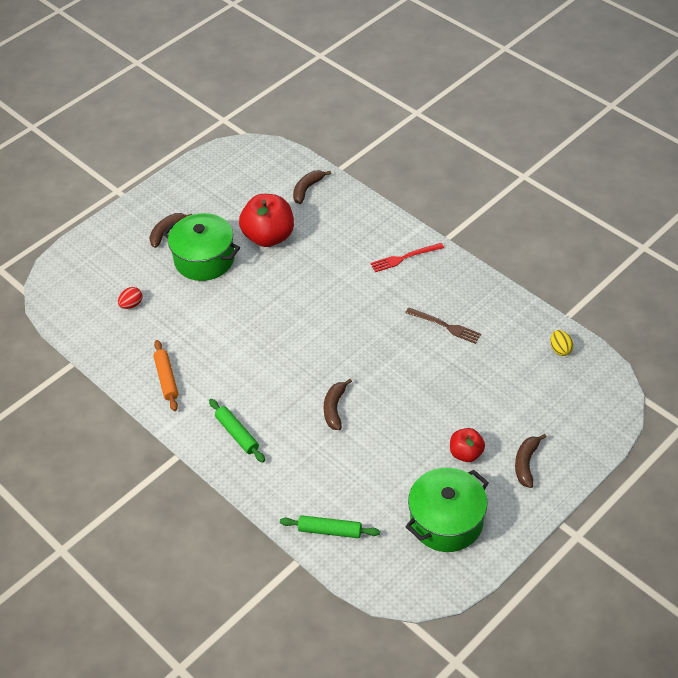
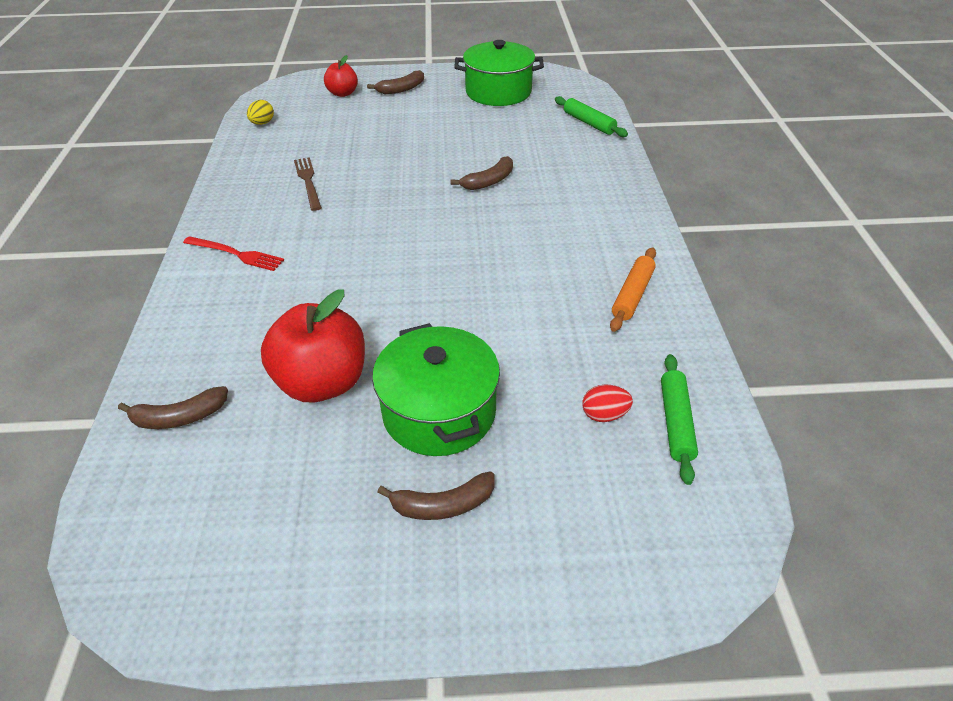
camera: 140 degrees left, 5 degrees down
(237, 434) = (601, 210): green rolling pin -> green rolling pin (675, 422)
(466, 453) = (431, 111): red apple -> red apple (343, 93)

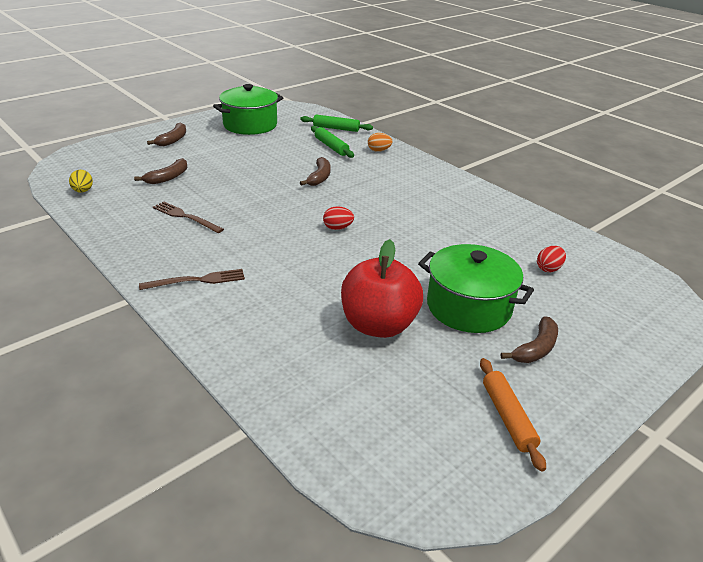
camera: 40 degrees left, 10 degrees down
(179, 417) = (310, 392): brown banana -> brown banana (168, 177)
(236, 254) = (197, 280): red fork -> brown fork
(343, 93) = (126, 154): red apple -> none
(428, 251) = (337, 228): none -> red egg
(602, 168) = (379, 150): none -> orange egg
(632, 295) = (483, 208): orange rolling pin -> orange rolling pin (508, 417)
(675, 422) = (582, 257): green rolling pin -> green rolling pin (331, 147)

